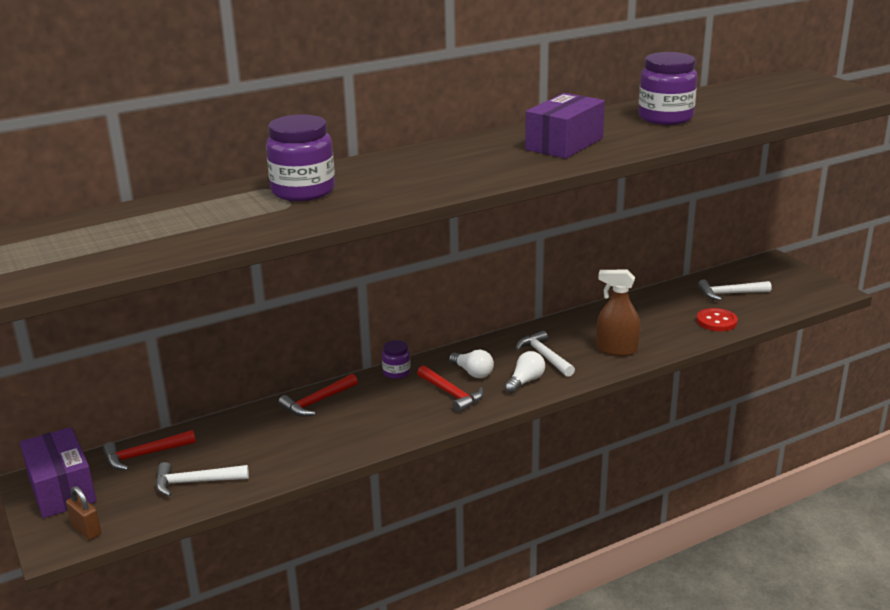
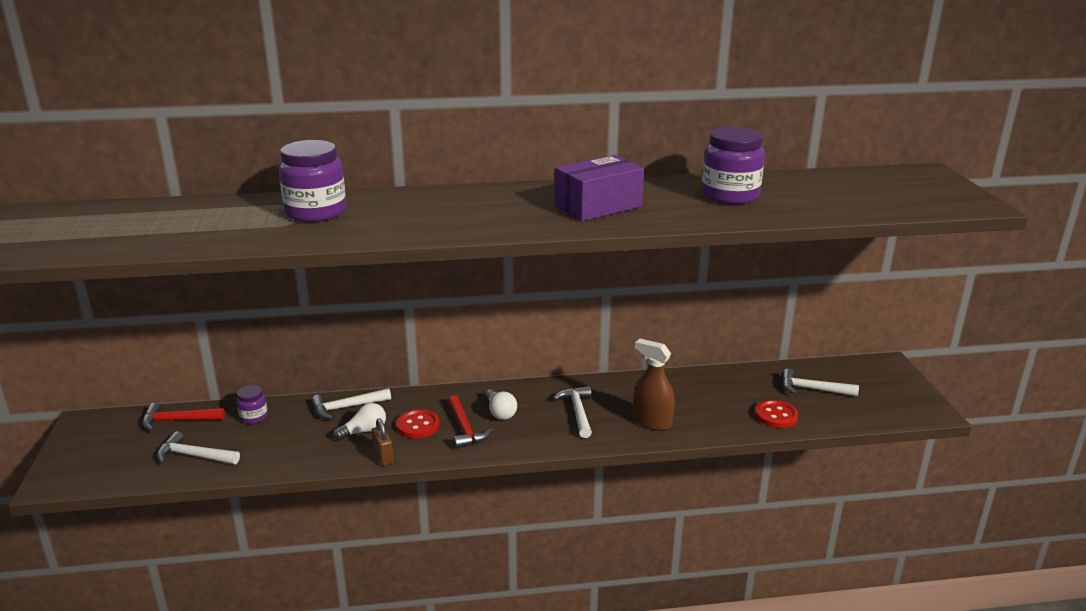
camera: 20 degrees right, 0 degrees up
(62, 488) = (96, 434): purple box -> none
(86, 530) = (83, 475): brown padlock -> brown padlock (383, 457)
(317, 402) = (346, 407): red hammer -> white hammer
(396, 372) = (434, 396): purple jar -> purple jar (254, 417)
(403, 402) = (418, 425): none -> red button
(525, 381) = (540, 433): white light bulb -> white light bulb (364, 431)

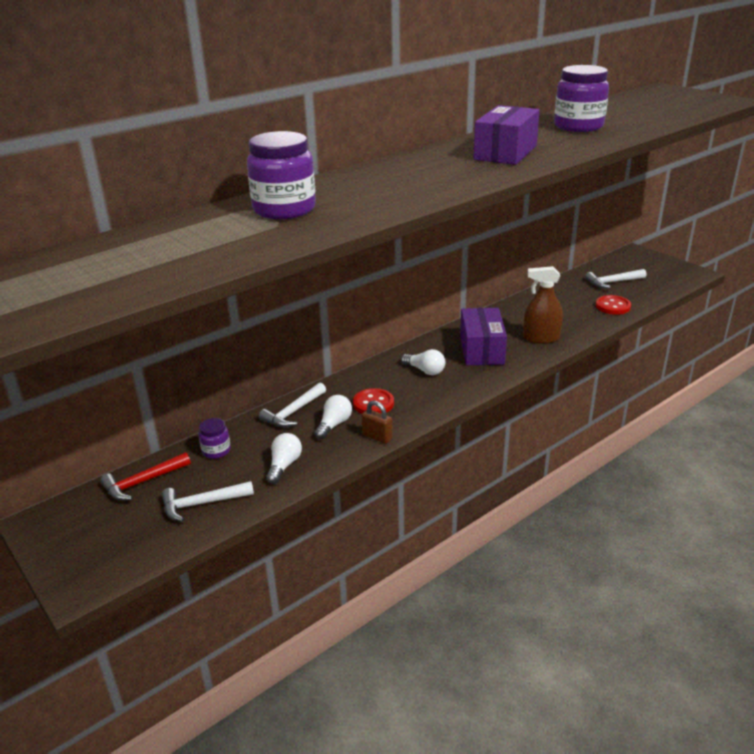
camera: 30 degrees left, 5 degrees up
(285, 450) = (284, 465): none -> white light bulb
(465, 429) = (414, 392): red hammer -> none
(578, 412) = (481, 350): white hammer -> purple box

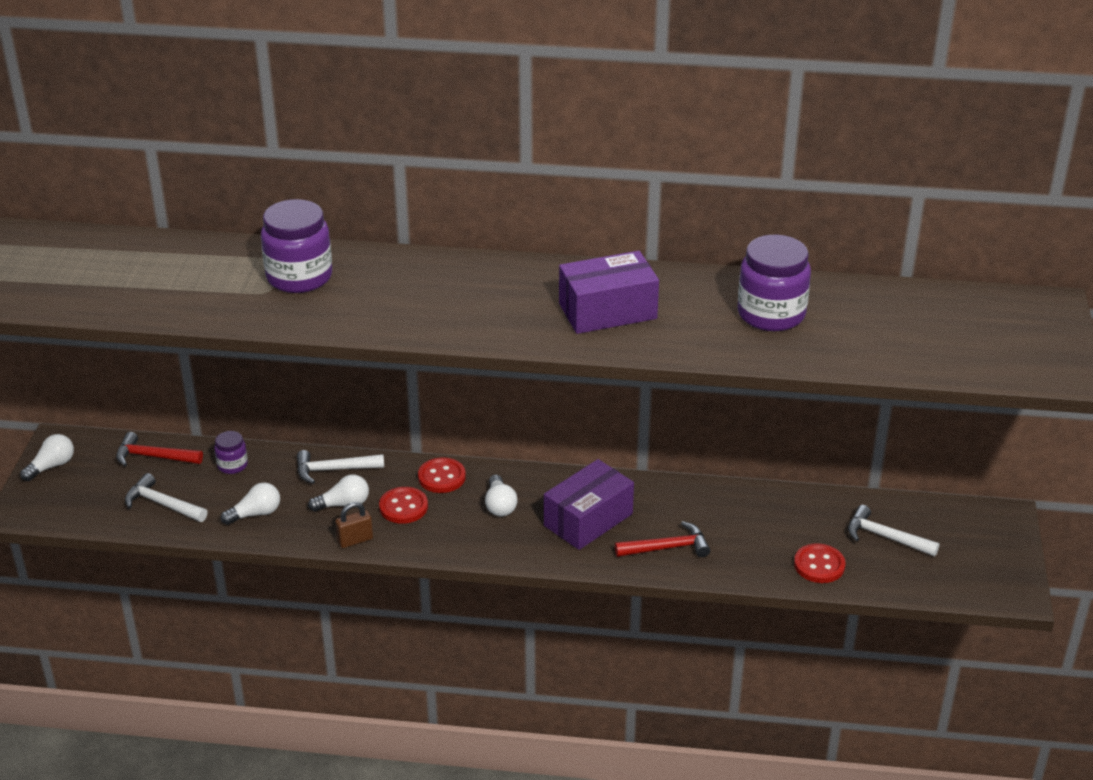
camera: 45 degrees right, 5 degrees up
(57, 541) = (51, 466): none -> white light bulb
(367, 377) = (441, 477): none -> red button
(377, 437) = (355, 540): brown padlock -> brown padlock turned 75 degrees clockwise
(541, 338) = (667, 547): brown spray bottle -> red hammer

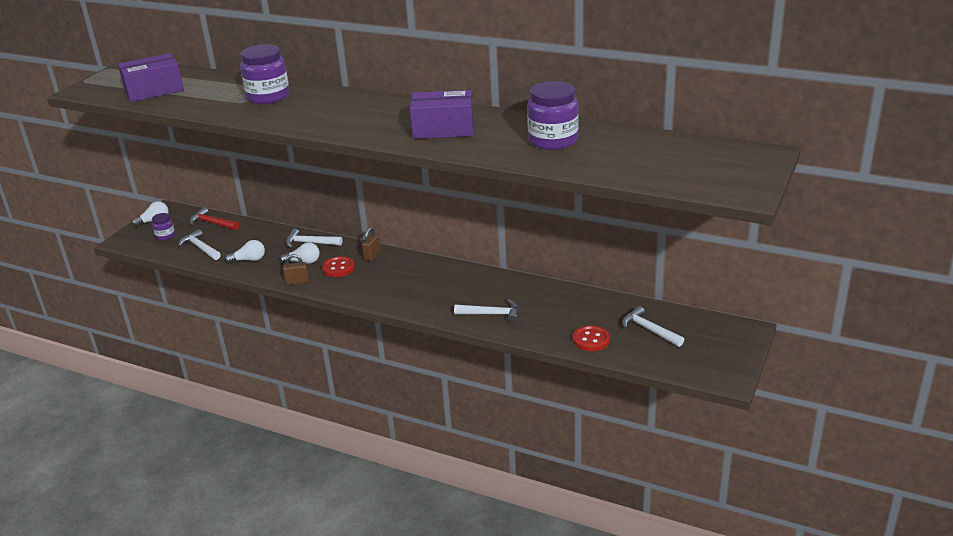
camera: 20 degrees right, 5 degrees down
(232, 465) = (253, 233): purple jar -> purple jar (165, 235)
(441, 477) = (372, 255): red button -> brown padlock
(500, 505) = (398, 275): white light bulb -> none
(588, 520) = (449, 291): purple box -> purple box (154, 91)
(667, 547) = (492, 314): red hammer -> white hammer

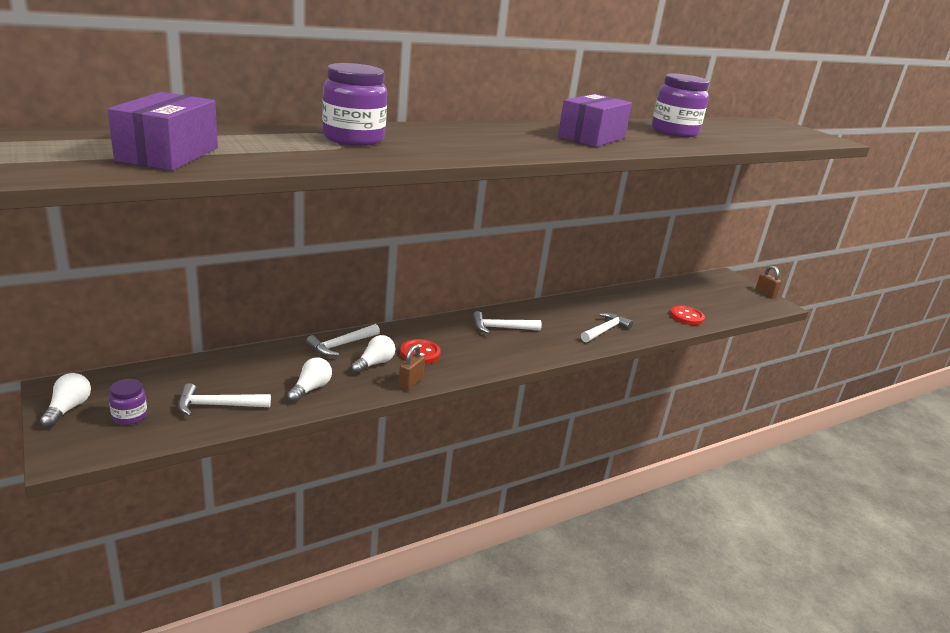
camera: 60 degrees left, 5 degrees down
(212, 223) = (172, 375): red hammer -> none
(372, 255) = (424, 330): brown padlock -> brown padlock (765, 294)
(649, 330) = (694, 296): white hammer -> white hammer (501, 328)

